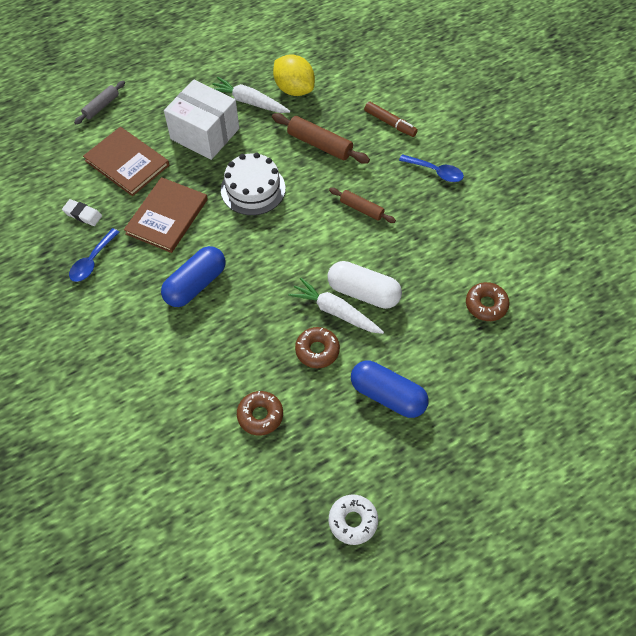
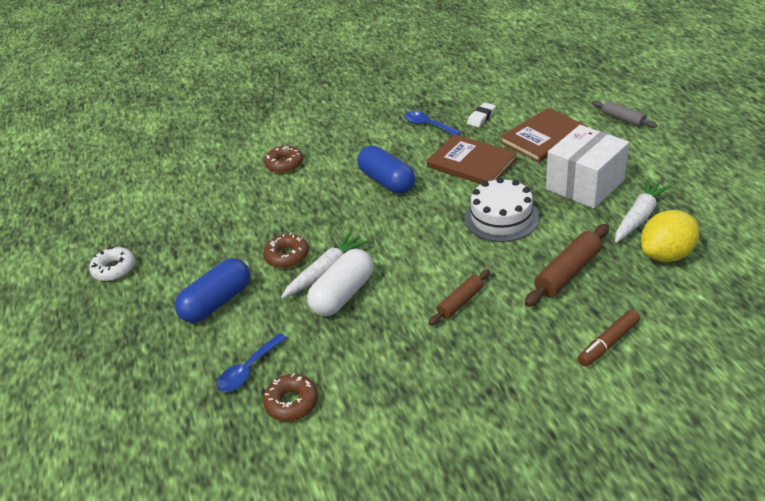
camera: 105 degrees right, 20 degrees down
(260, 415) = (237, 218): brown donut -> brown donut (284, 164)
(435, 172) = (515, 382): blue spoon -> blue spoon (248, 370)

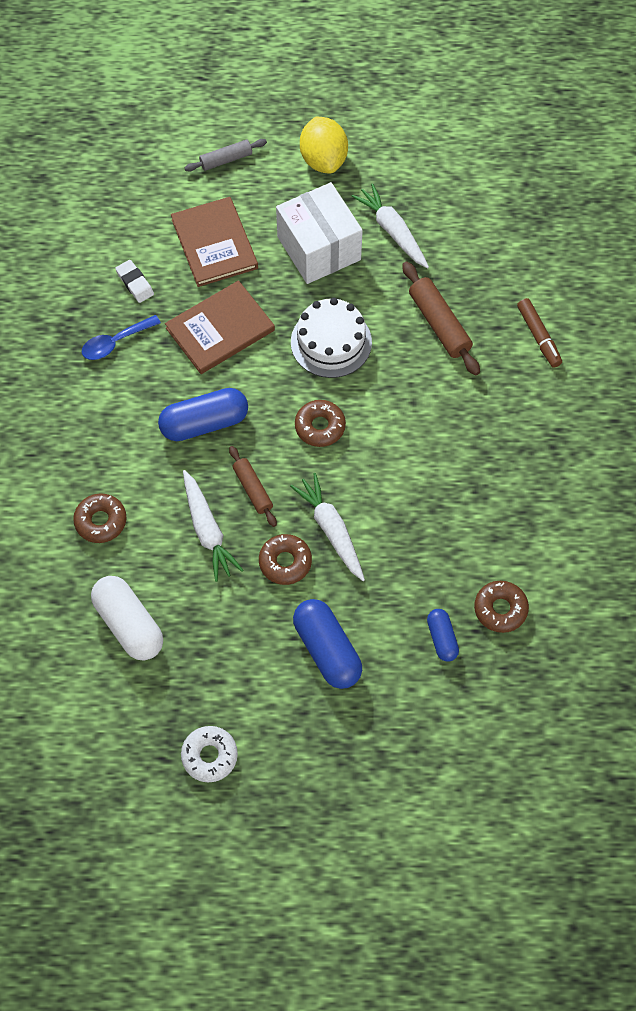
camera: 75 degrees left, 25 degrees up
(248, 370) = (442, 638): blue spoon -> blue capsule
(298, 210) = (207, 530): none -> white carrot
(343, 294) = (375, 524): white capsule -> white capsule (129, 624)
(418, 236) = (320, 427): none -> brown donut
(460, 302) = (436, 426): brown rolling pin -> brown rolling pin (253, 489)
(666, 254) = (454, 239): yellow lemon -> yellow lemon (323, 160)

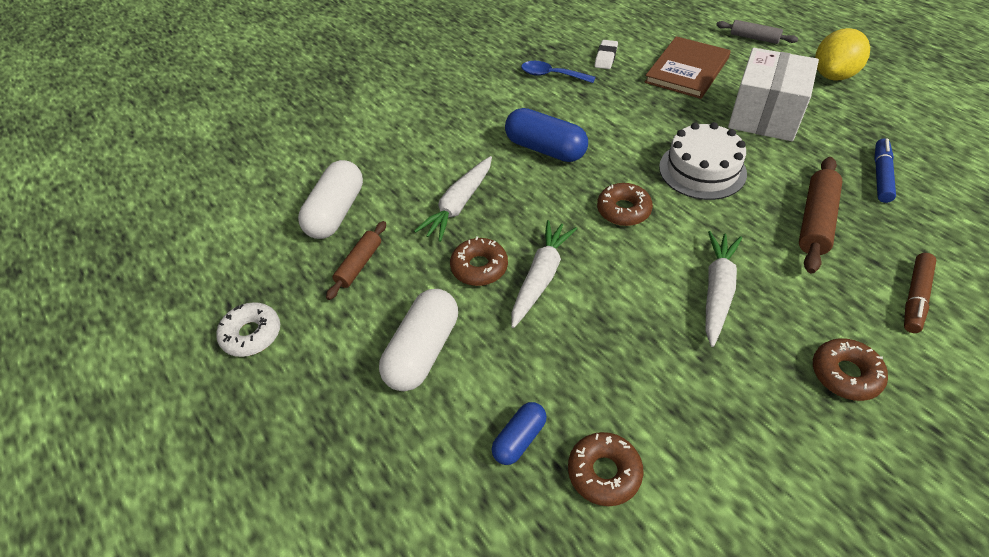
camera: 55 degrees right, 15 degrees down
(101, 521) = (408, 148): brown donut -> brown donut (845, 374)
(220, 329) = (628, 111): brown book -> none
(253, 489) = (522, 207): brown rolling pin -> brown rolling pin (359, 264)
(327, 650) = (423, 351): blue capsule -> white capsule
(392, 231) = (844, 142): white carrot -> white carrot (717, 291)
(440, 245) = (881, 175): none -> blue marker

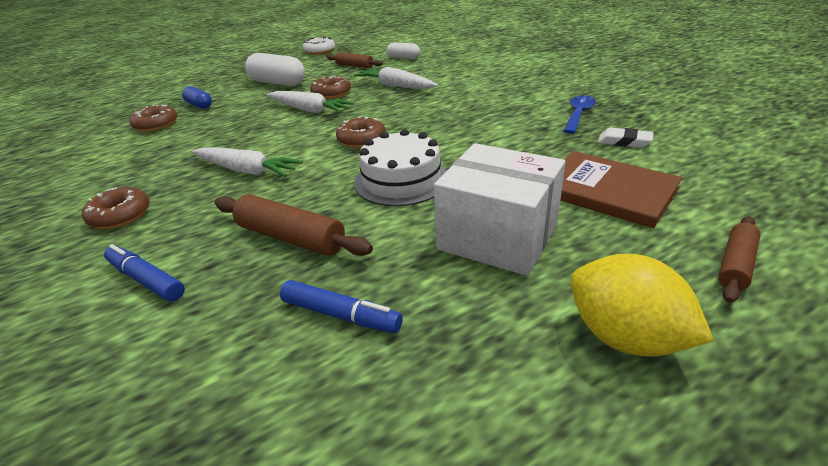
camera: 95 degrees right, 15 degrees down
(336, 212) = (403, 58): white capsule -> white capsule, size x0.56
(545, 149) = (454, 112): blue capsule -> none
(754, 38) = (735, 265): grey rolling pin -> brown rolling pin
(915, 297) = (146, 280): brown marker -> blue marker

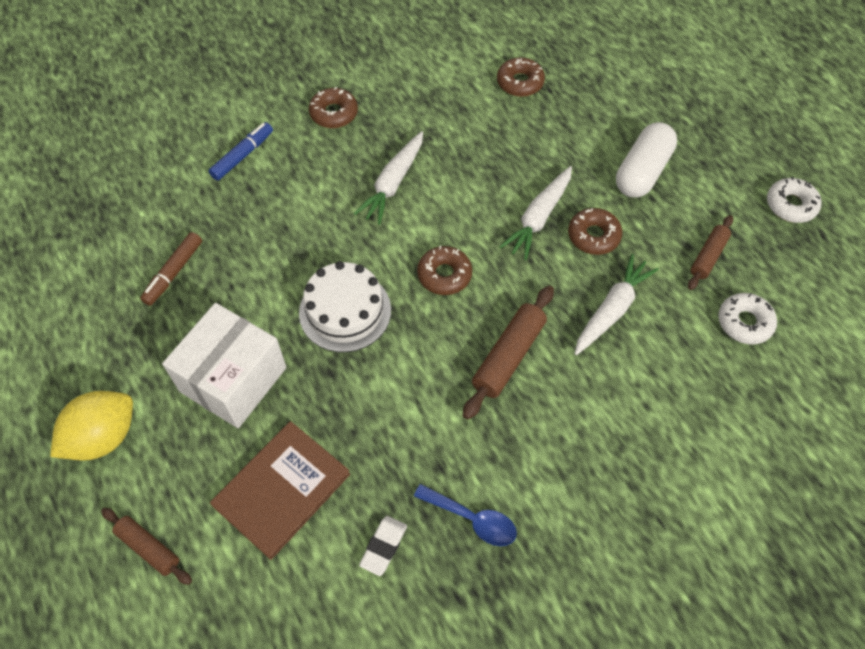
camera: 90 degrees right, 25 degrees up
(199, 105) = (572, 106): blue capsule -> none
(291, 237) = (271, 233): brown rolling pin -> brown rolling pin (508, 356)
(341, 315) = (173, 273): blue marker -> brown marker
(403, 58) = (744, 322): white capsule -> white donut

